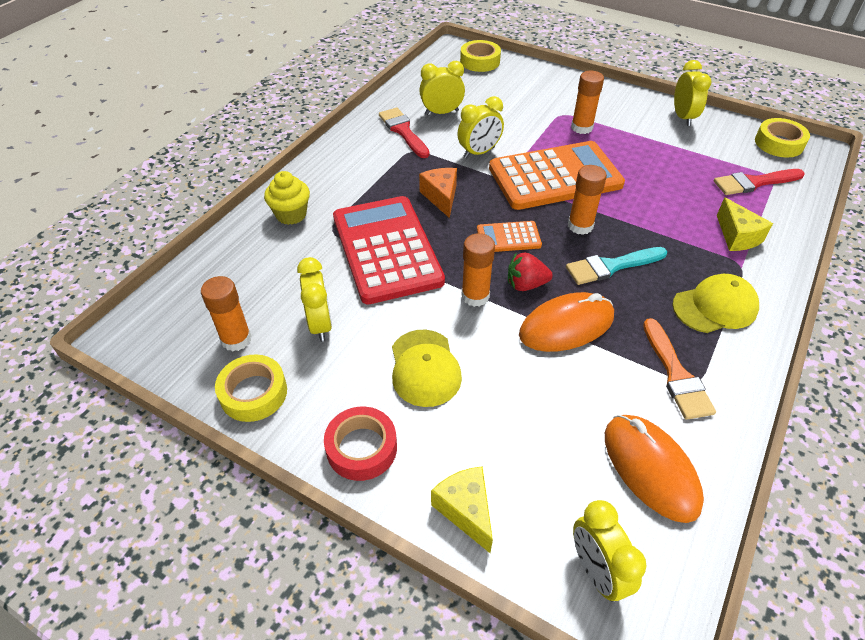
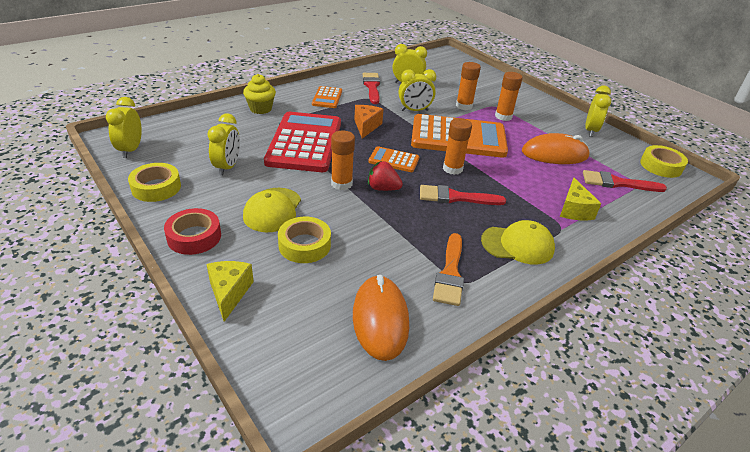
camera: 20 degrees right, 10 degrees down
(236, 339) = (171, 158): orange glue stick -> orange glue stick (464, 106)
(362, 167) = (327, 98): none -> orange calculator
(480, 61) = (459, 64): yellow tape -> yellow tape (304, 245)
(566, 326) = (391, 219): orange mouse -> orange mouse (554, 154)
(596, 571) = (287, 361): yellow clock -> yellow clock (131, 150)
(611, 266) = (455, 197): turquoise brush -> red brush

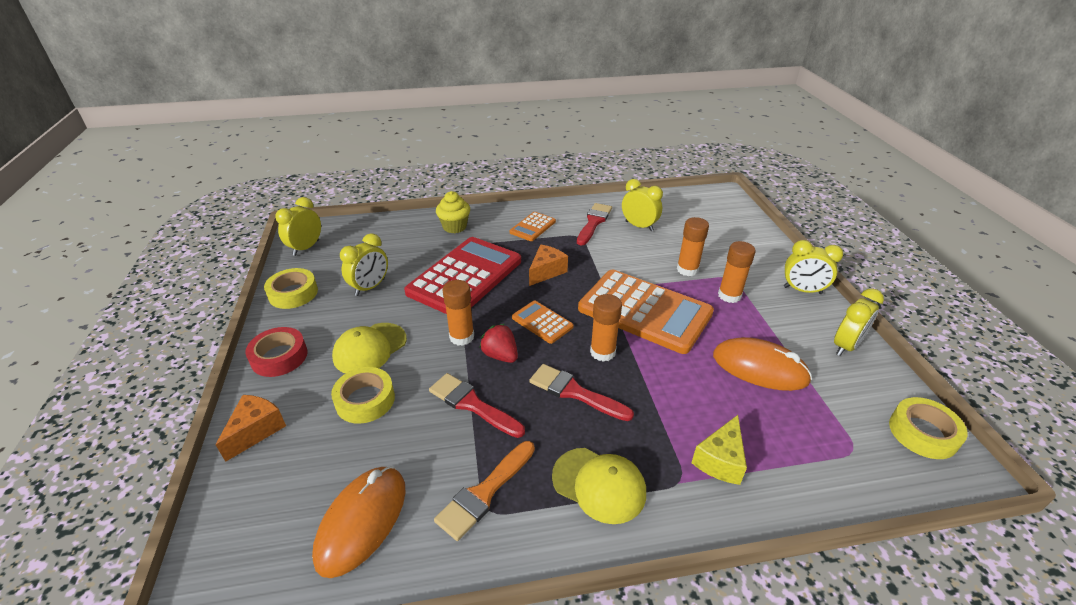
camera: 30 degrees right, 0 degrees up
(229, 293) = (256, 431): yellow cheese -> orange cheese
(414, 110) = (619, 263): yellow clock -> yellow clock (802, 290)
(617, 183) = (823, 439): red brush -> red brush (472, 404)

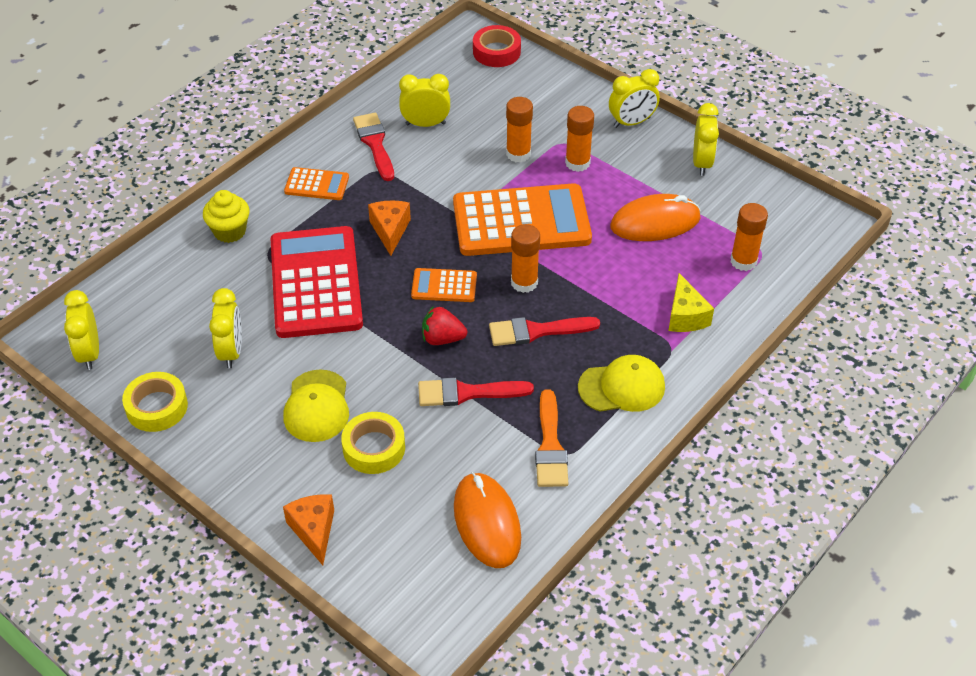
camera: 40 degrees left, 10 degrees up
(279, 357) = (240, 468): red tape -> red tape (496, 52)
(461, 337) = (388, 343): orange glue stick -> orange glue stick (743, 261)
(532, 227) = (316, 184): orange calculator -> orange calculator turned 75 degrees counterclockwise
(922, 433) = (796, 211): yellow tape -> none

